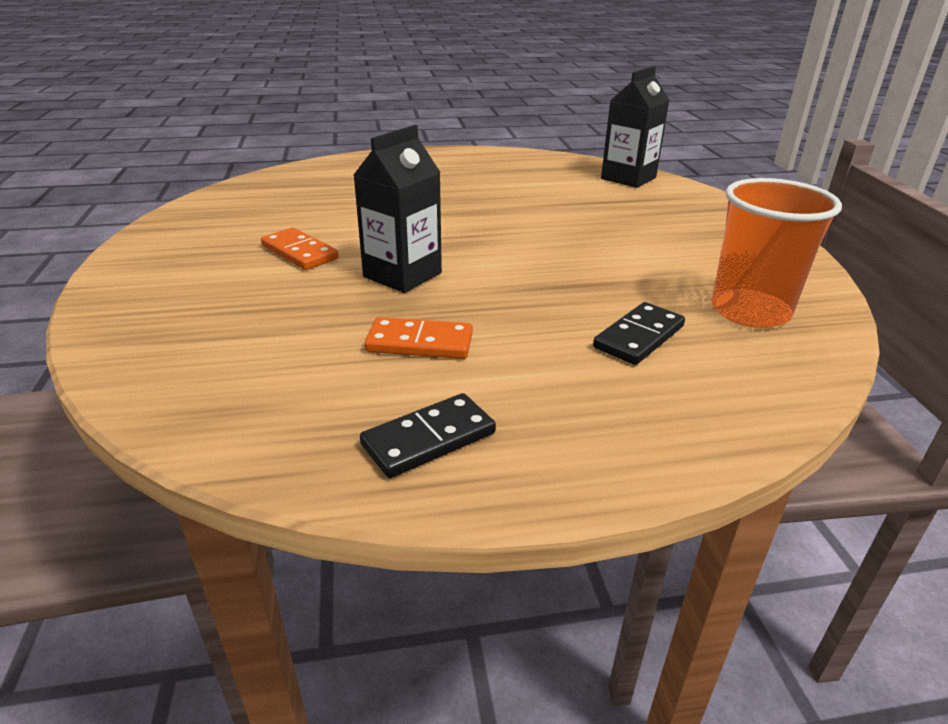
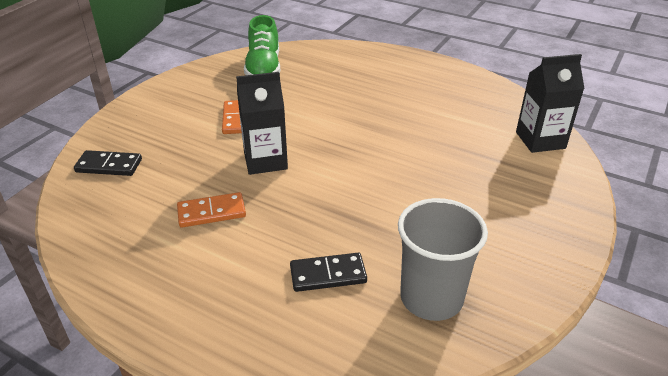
camera: 40 degrees right, 5 degrees up
(256, 201) = (264, 68): none -> green shoe
(419, 343) = (211, 212): orange domino -> orange domino turned 60 degrees counterclockwise
(428, 439) = (141, 271): black domino -> black domino (109, 166)
(750, 311) = (431, 298): orange cup -> grey cup

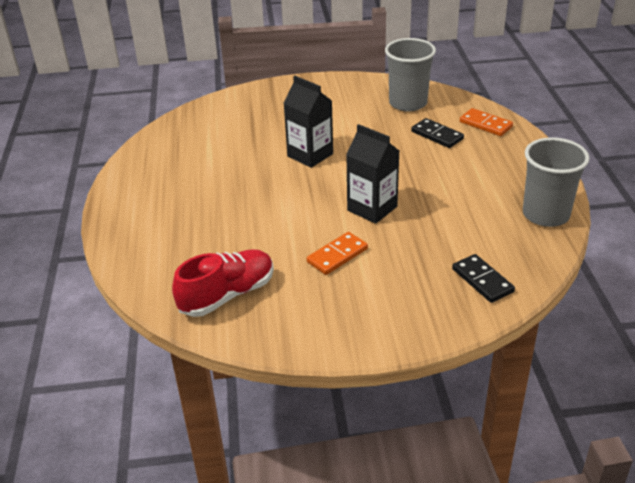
camera: 125 degrees left, 0 degrees up
(103, 257) = (546, 214): none -> grey cup
(211, 212) = (453, 199): orange domino -> orange domino (485, 124)
(264, 68) = (227, 295): green shoe -> red shoe
(540, 140) = (207, 115): black carton -> black carton (310, 155)

